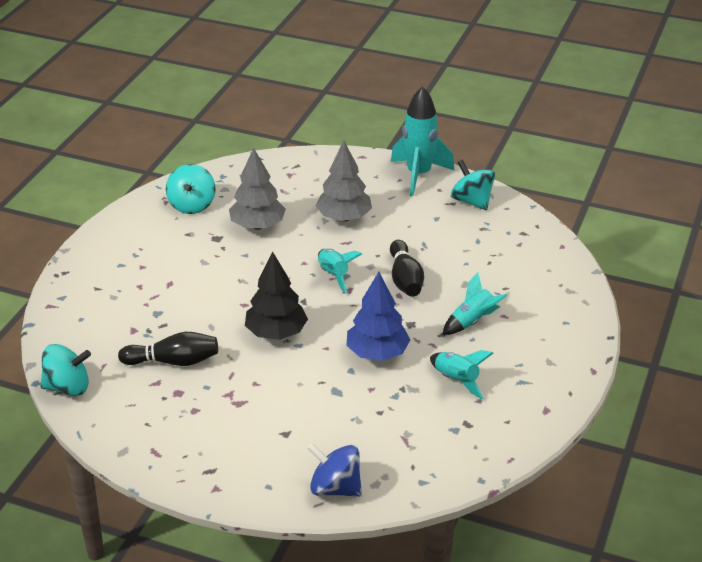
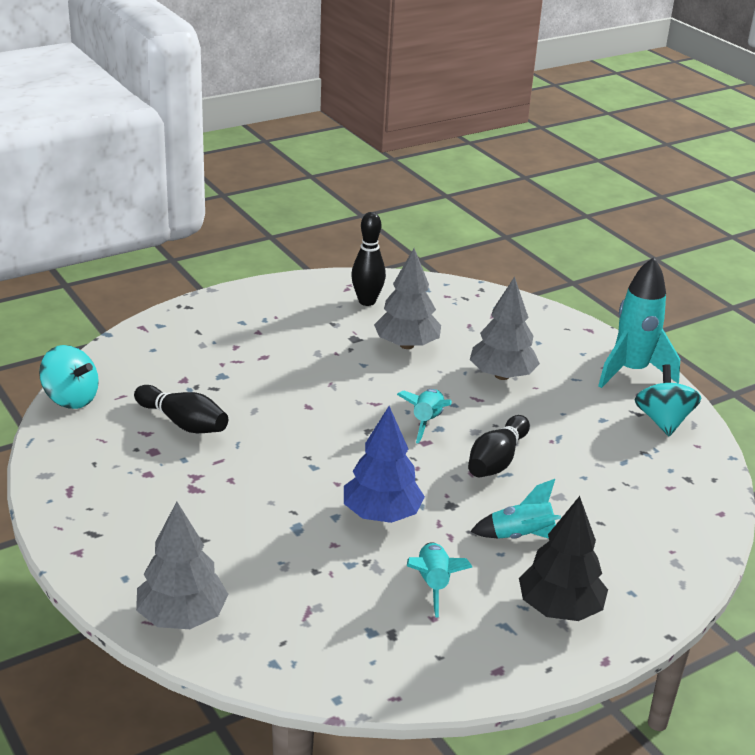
camera: 35 degrees right, 5 degrees down
(192, 205) = (367, 301): turquoise spinning top -> black bowling pin
(276, 333) = (306, 445): black tree -> black tree (559, 608)
(335, 488) = (182, 617): blue spinning top -> grey tree

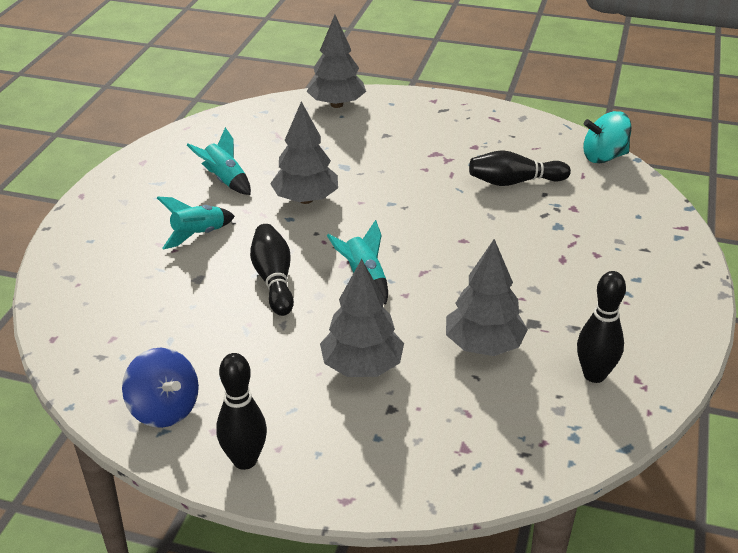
camera: 140 degrees right, 5 degrees up
(381, 514) = (306, 199): blue tree -> grey tree
(559, 608) = (132, 207): black tree -> none
(631, 371) = (245, 460): turquoise rocket -> black bowling pin
(663, 421) = (164, 409): turquoise spinning top -> blue spinning top

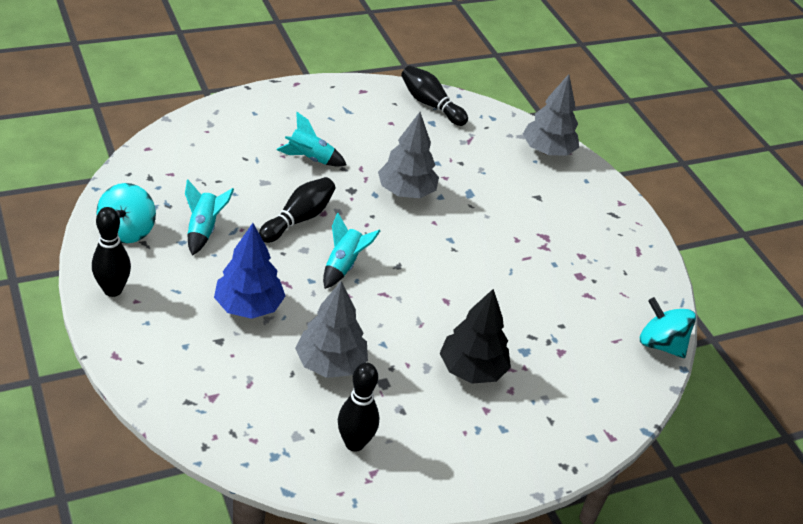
camera: 45 degrees right, 5 degrees up
(164, 409) = (127, 230): blue spinning top -> turquoise spinning top
(225, 180) = (384, 140): turquoise rocket -> turquoise rocket (203, 230)
(362, 366) = (249, 306): grey tree -> blue tree
(514, 182) = (557, 300): black bowling pin -> black bowling pin (430, 105)
(557, 264) = (471, 369): none -> black tree

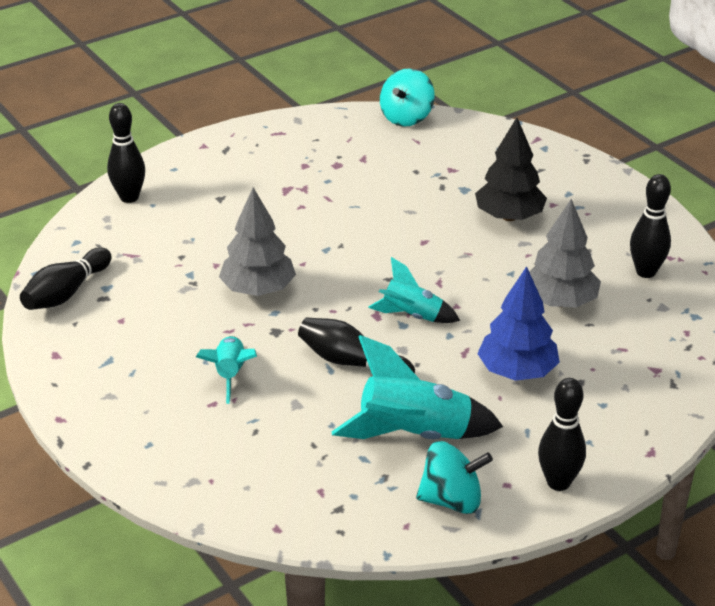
camera: 95 degrees left, 5 degrees down
(203, 230) = (414, 434): turquoise rocket -> turquoise rocket, size x1.68
(547, 151) = (129, 197): grey tree -> black bowling pin

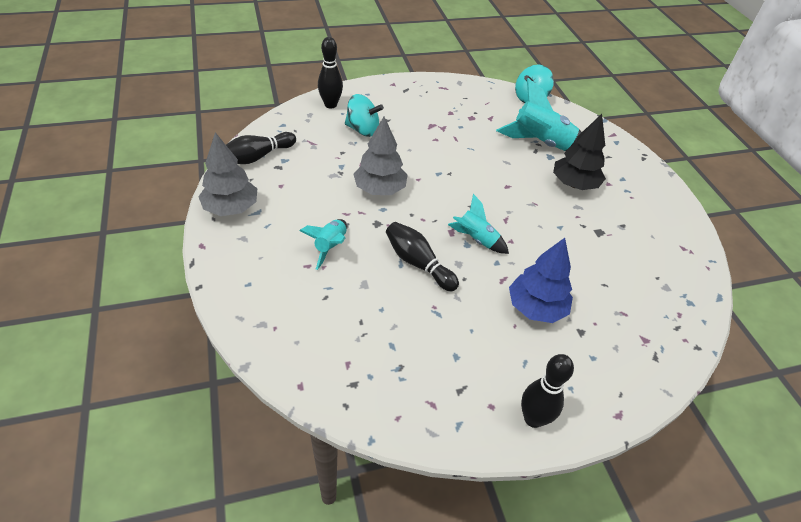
camera: 15 degrees right, 10 degrees up
(414, 434) = (437, 337): turquoise rocket -> turquoise rocket (540, 143)
(452, 500) = (442, 406): turquoise spinning top -> turquoise spinning top (363, 130)
(560, 302) = (588, 260): grey tree -> grey tree (231, 208)
(646, 272) = (661, 254): black bowling pin -> none

